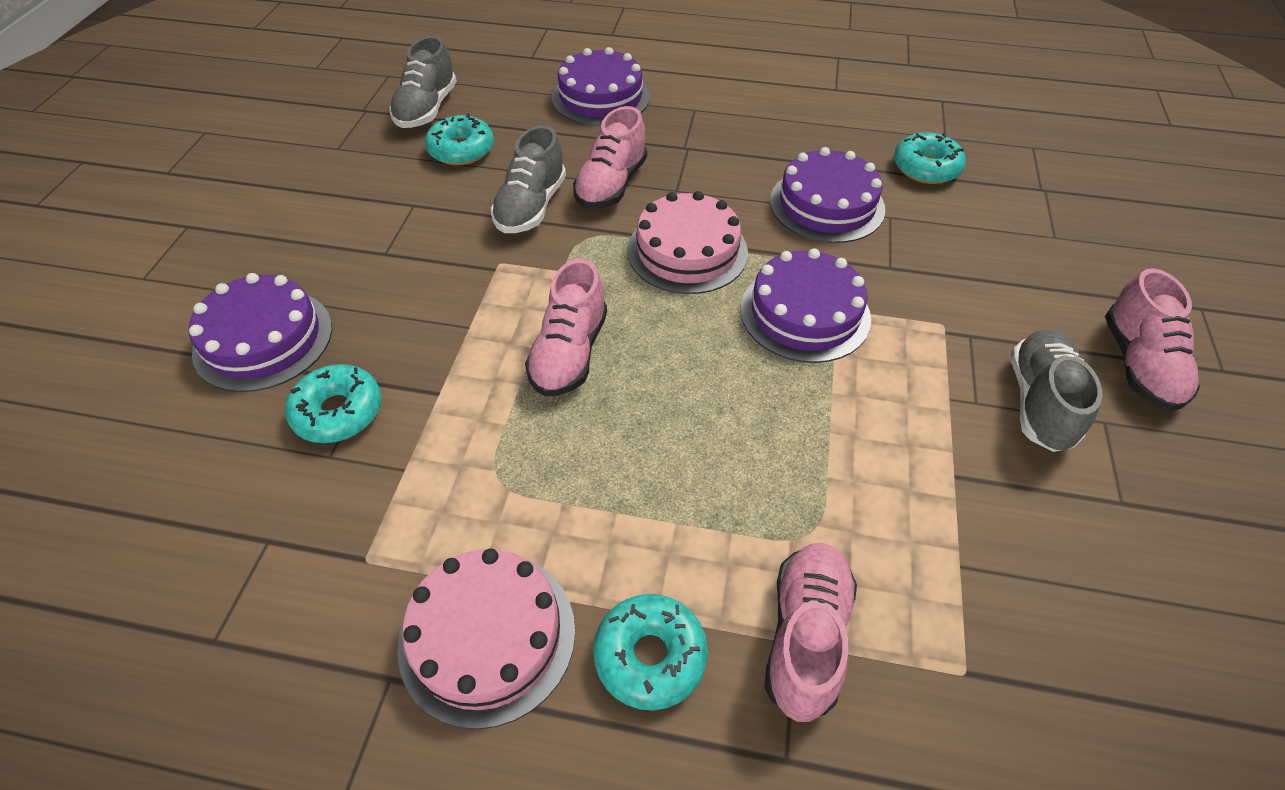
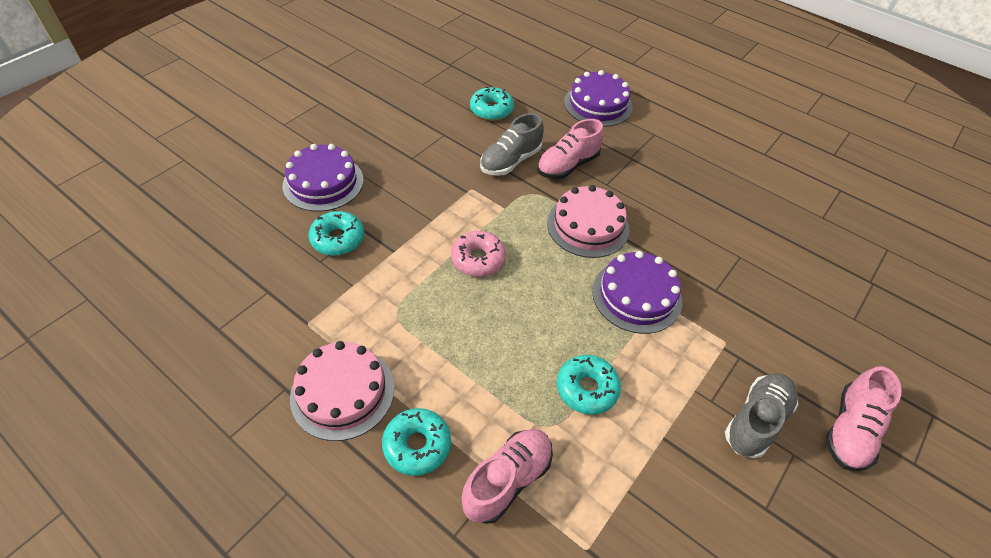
camera: 25 degrees right, 0 degrees up
(427, 109) = (486, 76): grey shoe -> none
(569, 353) = (478, 259): pink shoe -> pink donut
(827, 205) = (701, 232): purple cake -> none
(926, 168) = (792, 233): turquoise donut -> turquoise donut (587, 389)

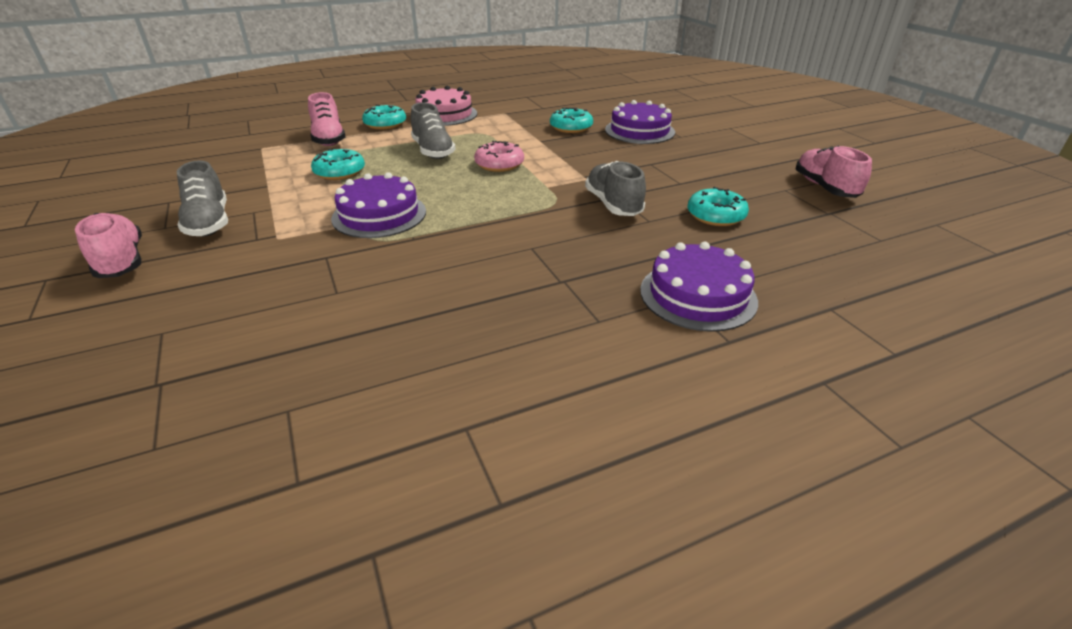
camera: 120 degrees right, 15 degrees down
(478, 333) = (433, 151): none -> grey shoe
(567, 165) = (582, 233): pink shoe -> pink shoe (824, 188)
(588, 226) = (483, 218): pink cake -> none

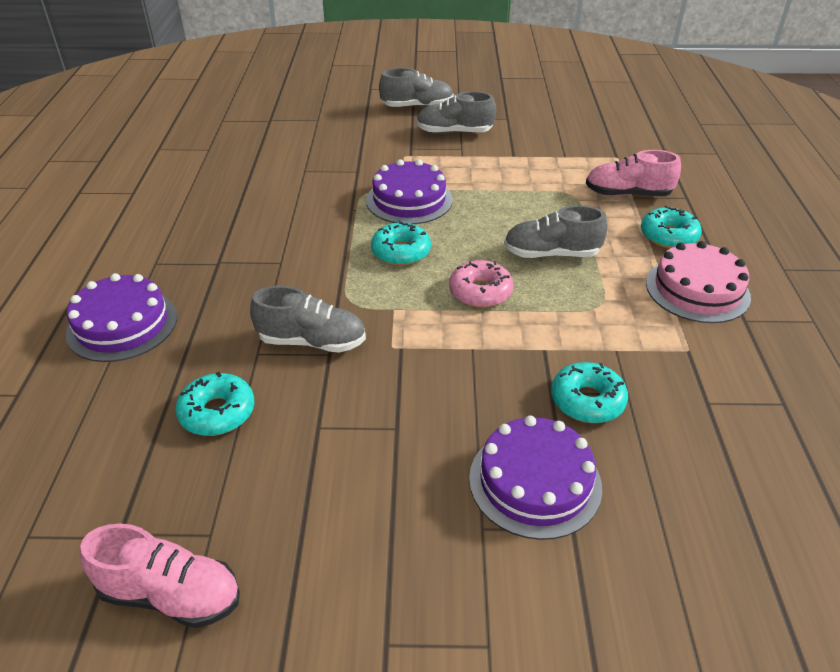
camera: 115 degrees right, 5 degrees up
(121, 261) = (417, 107): pink shoe -> grey shoe
(339, 172) = (522, 191): turquoise donut -> turquoise donut (401, 252)

